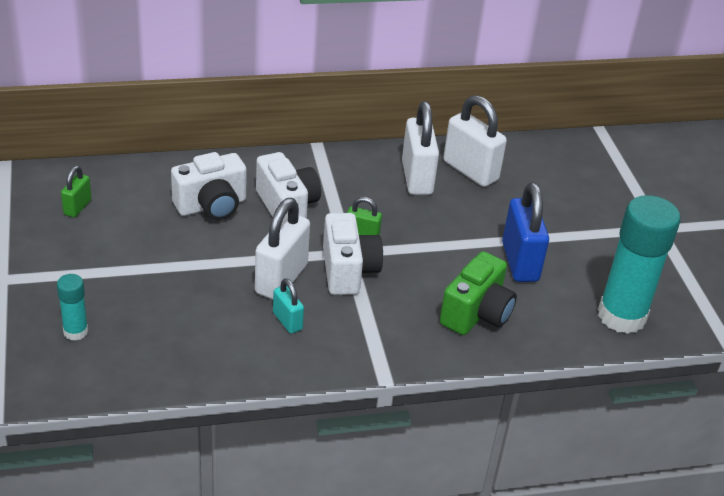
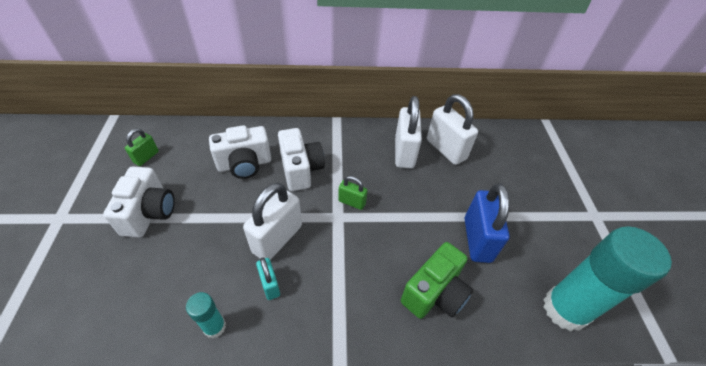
camera: 10 degrees right, 10 degrees up
(75, 332) = (91, 278): turquoise glue stick -> turquoise glue stick (214, 327)
(348, 271) = (333, 236): white camera -> white camera (149, 213)

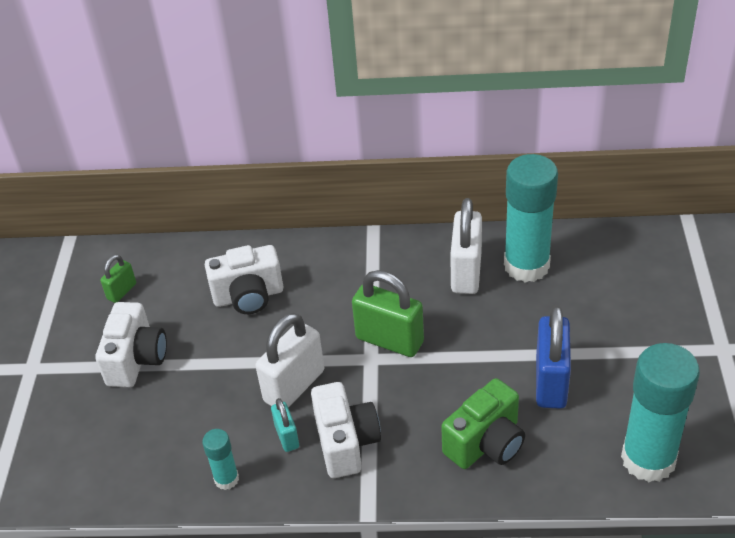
camera: 10 degrees right, 5 degrees down
(301, 170) = (323, 300): white camera -> white camera (346, 443)
(352, 202) = (389, 340): green padlock -> green padlock, size x1.89
(446, 149) = (526, 266): white padlock -> turquoise glue stick

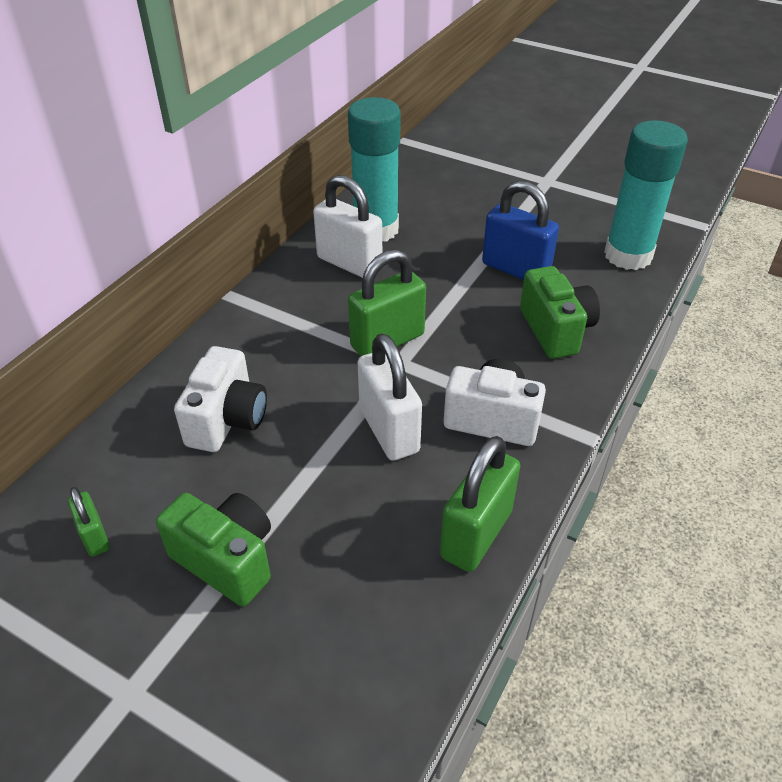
camera: 65 degrees left, 0 degrees up
(136, 359) = (226, 560): white camera -> green camera
(226, 479) = (476, 534): turquoise glue stick -> green padlock
(287, 436) = (452, 461): turquoise padlock -> none

